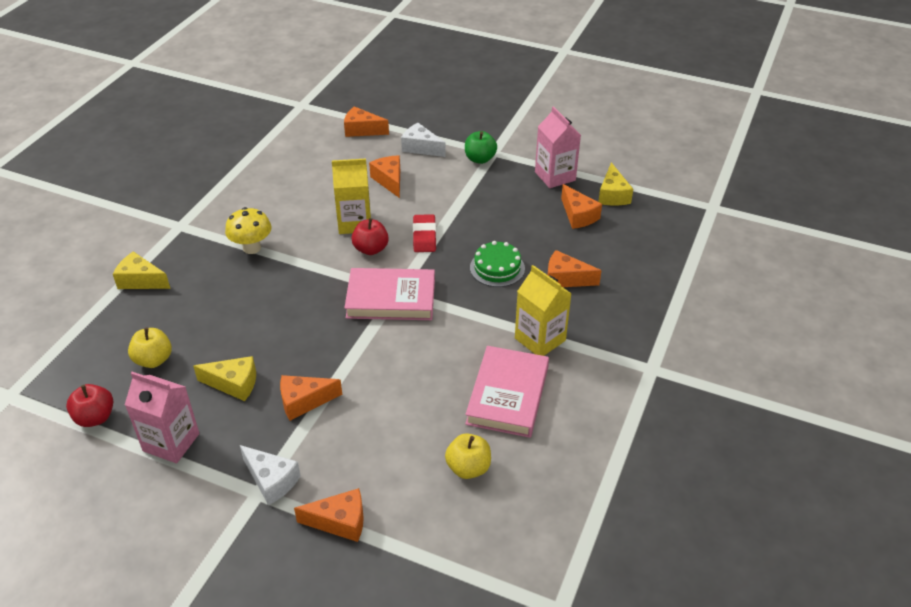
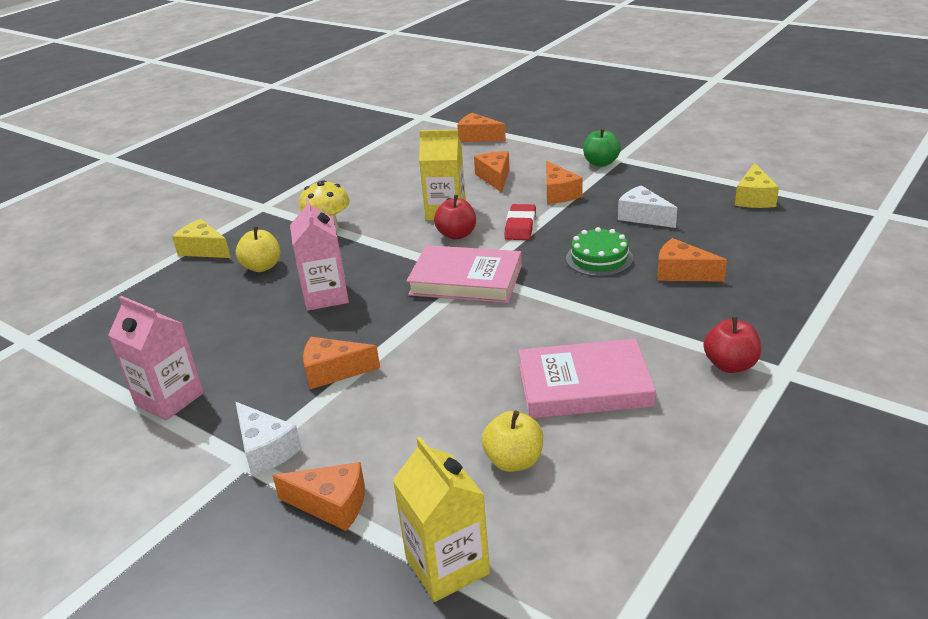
camera: 15 degrees right, 10 degrees down
(95, 417) = (101, 368): red apple -> red apple (730, 365)
(153, 360) = (185, 319): yellow apple -> yellow apple (262, 267)
(234, 384) = (261, 348): yellow cheese -> none
(421, 148) = (537, 152): white cheese -> white cheese (643, 217)
(507, 395) = (584, 385): pink book -> pink book turned 60 degrees clockwise
(540, 339) = (638, 330): yellow carton -> yellow carton (447, 566)
(555, 176) = (686, 180): pink carton -> pink carton (325, 296)
(578, 215) = (708, 215): orange cheese -> orange cheese (559, 193)

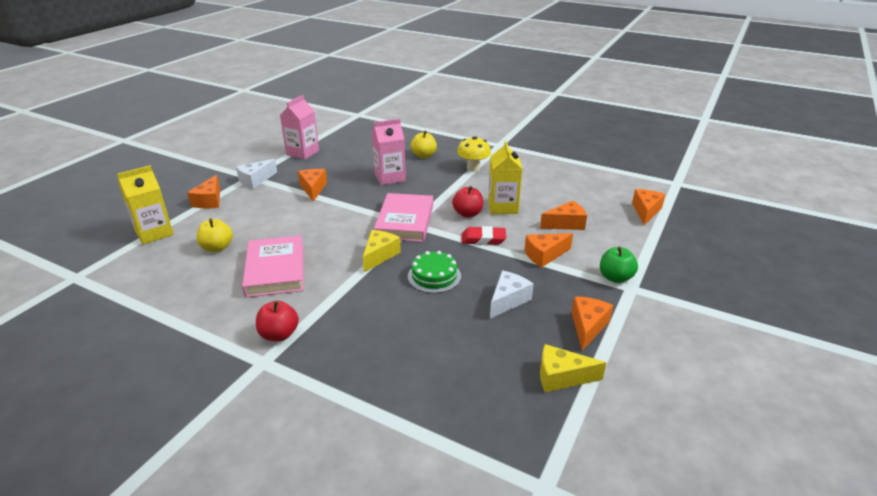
camera: 80 degrees right, 0 degrees up
(204, 250) = (443, 137): yellow cheese -> yellow cheese (379, 255)
(682, 273) = (410, 318): orange cheese -> orange cheese (587, 327)

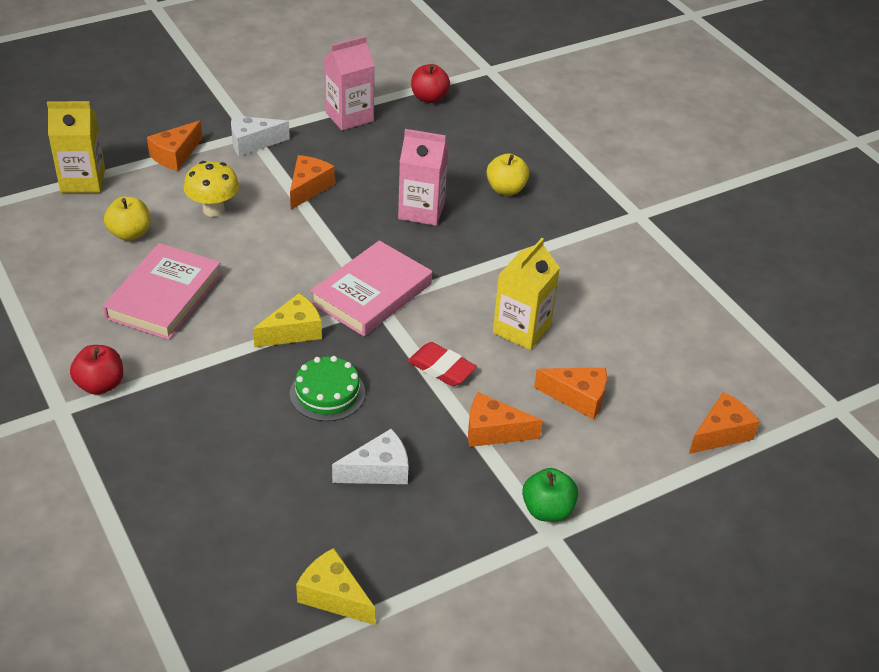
camera: 30 degrees right, 10 degrees up
(467, 214) = (463, 318): red apple -> red apple (429, 98)
(473, 168) = (552, 243): yellow mushroom -> yellow mushroom (213, 209)
(587, 327) = (433, 555): orange cheese -> none

